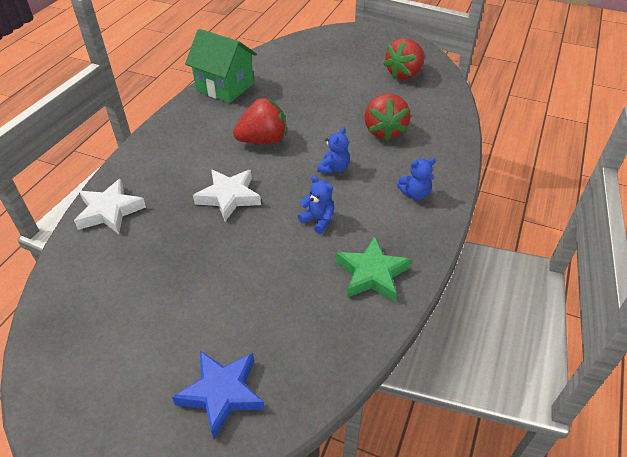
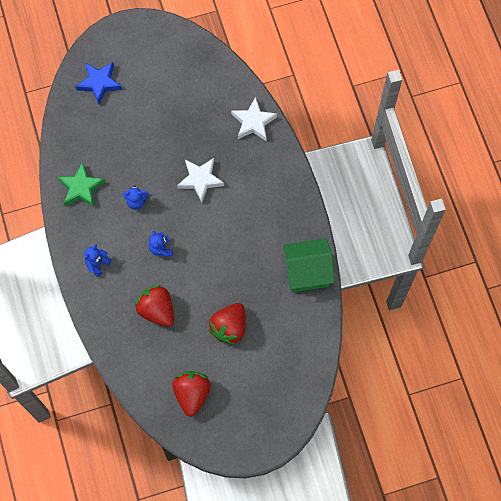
camera: 140 degrees right, 25 degrees up
(263, 140) = (226, 239): red strawberry -> red strawberry (229, 327)

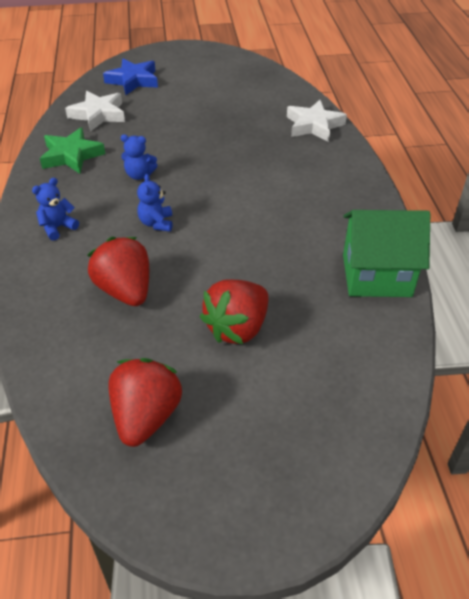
camera: 10 degrees right, 25 degrees down
(200, 180) = (233, 165): white star -> white star (98, 115)

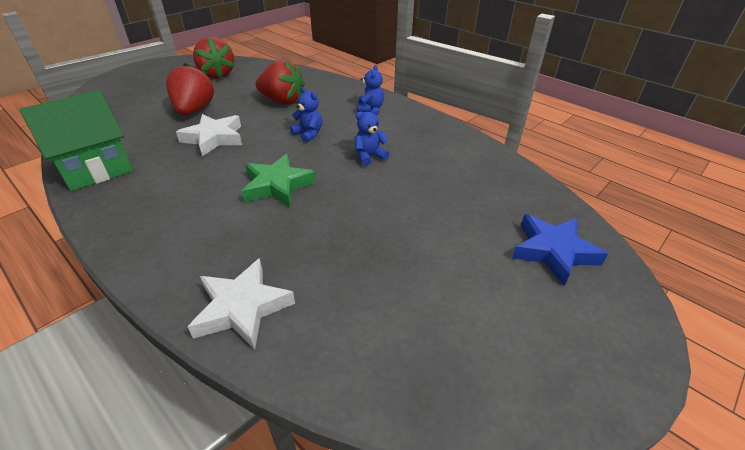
camera: 140 degrees right, 5 degrees down
(71, 156) = (445, 146): green star -> green star (277, 185)
(98, 115) = (497, 189): white star -> white star (214, 138)

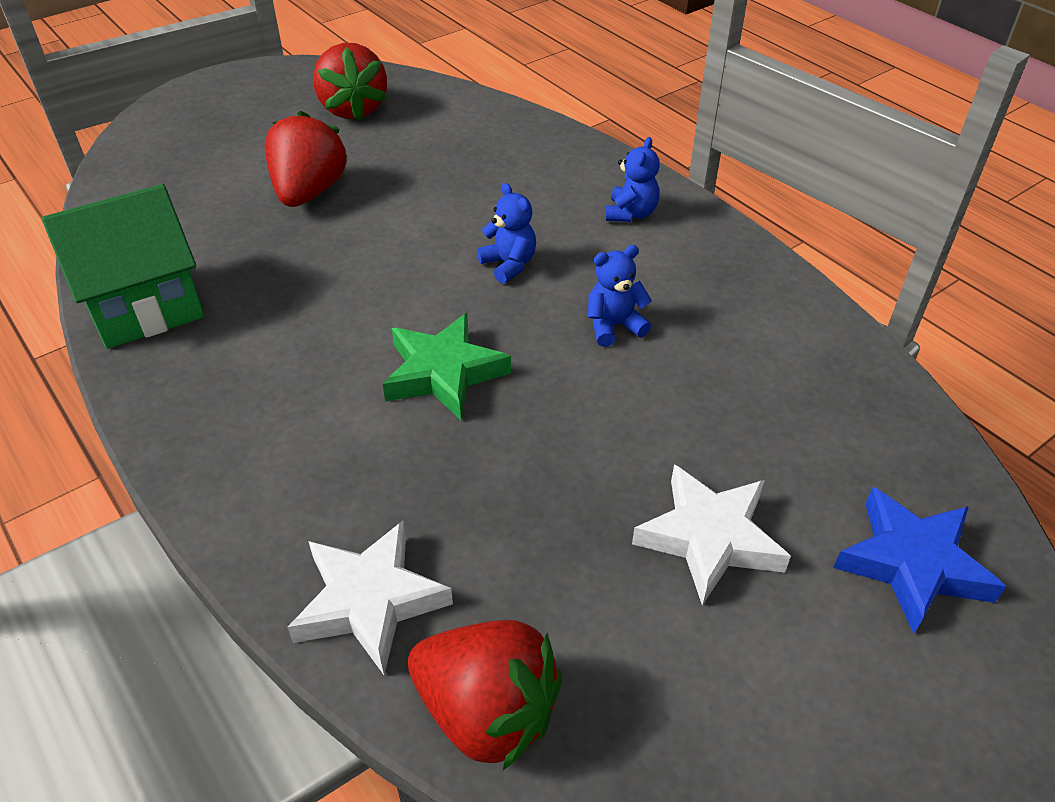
camera: 10 degrees right, 5 degrees up
(214, 138) = (341, 259): white star -> white star (709, 538)
(282, 101) = (469, 182): red strawberry -> red strawberry (487, 712)

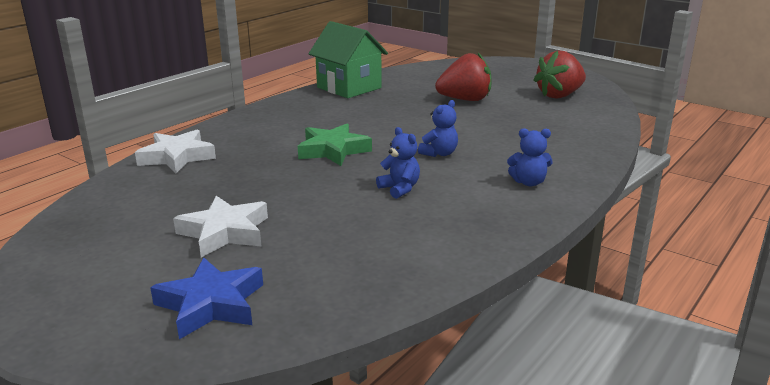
camera: 75 degrees right, 20 degrees down
(487, 712) = (115, 188): red strawberry -> none

